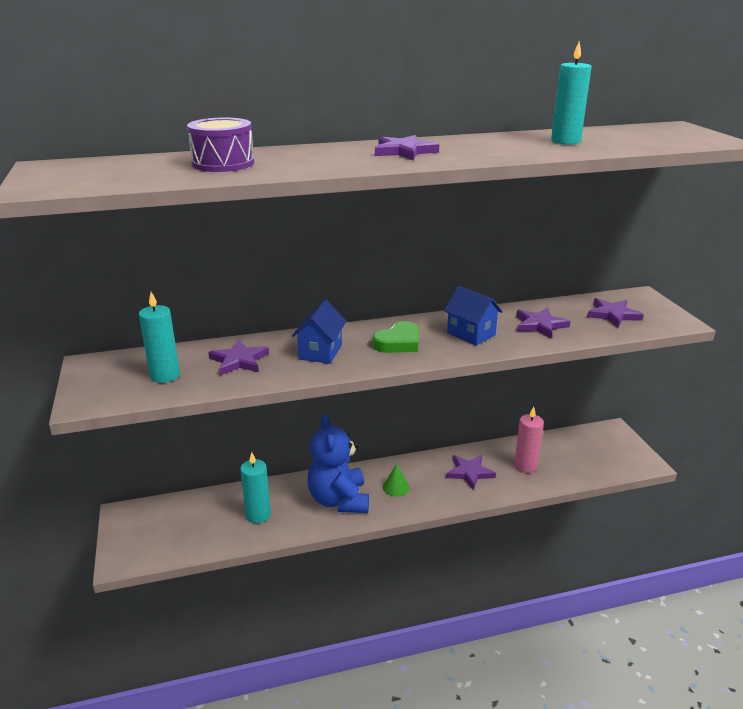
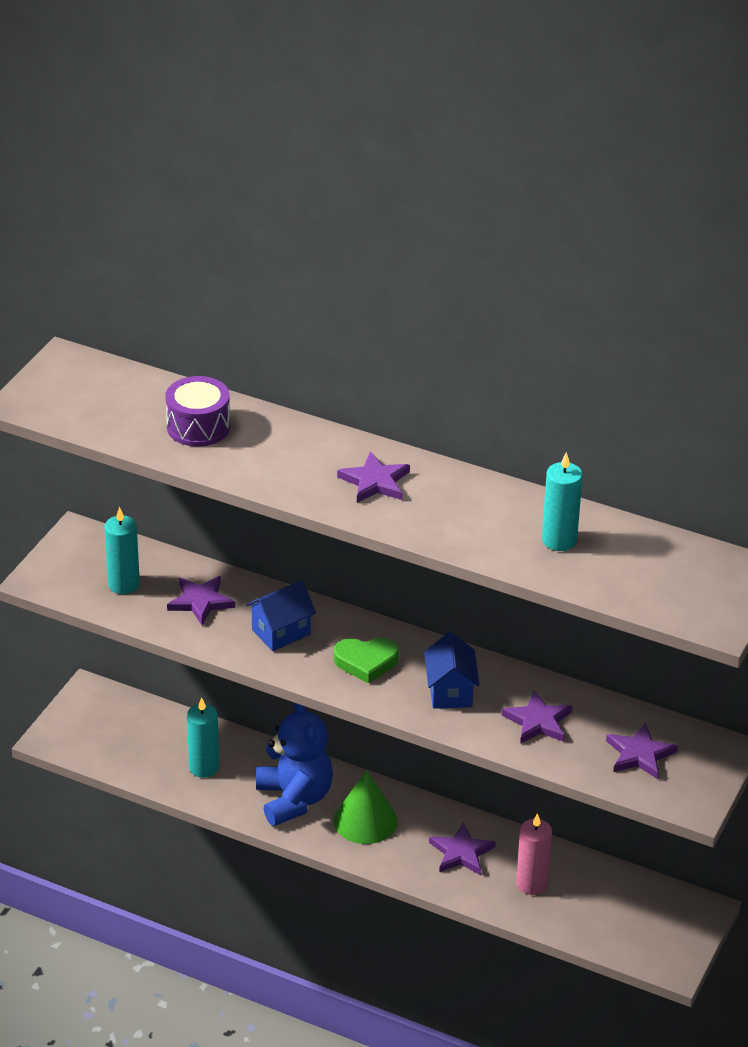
camera: 40 degrees right, 10 degrees up
(339, 500) = (294, 799): blue teddy bear -> blue teddy bear turned 135 degrees clockwise
(396, 487) = (365, 820): green cone -> green cone, size x1.81

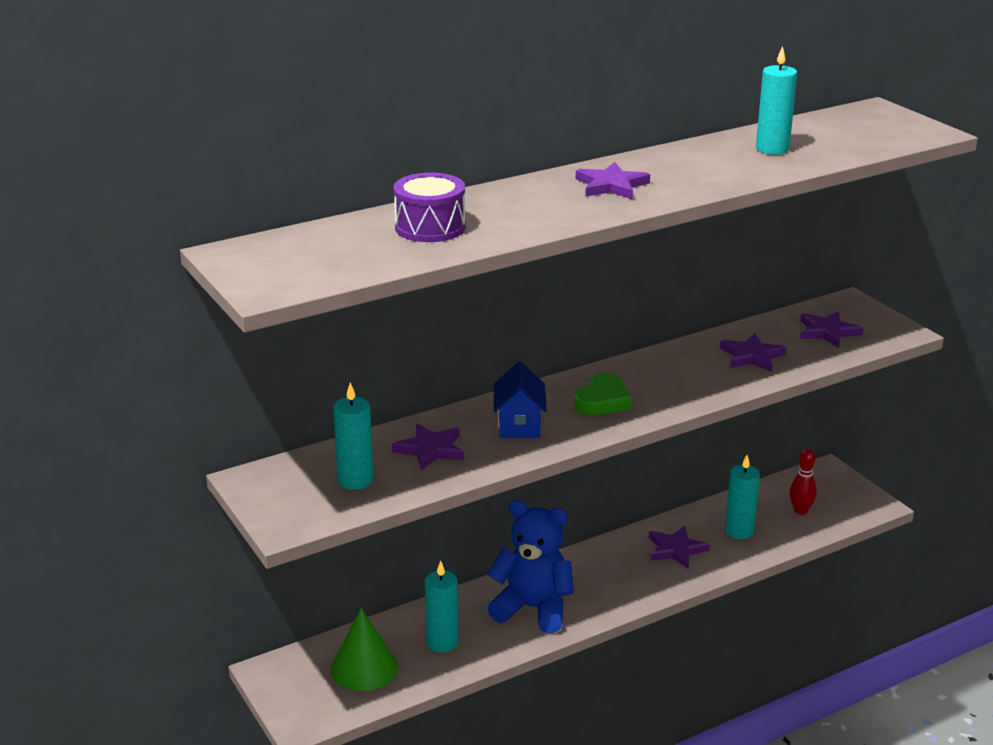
camera: 55 degrees left, 10 degrees down
(365, 820) = (595, 581): green cone -> green cone (364, 668)
(450, 692) = (679, 378): blue house -> none
(531, 883) = (739, 531): pink candle -> turquoise candle
(608, 914) = (800, 511): none -> red bowling pin

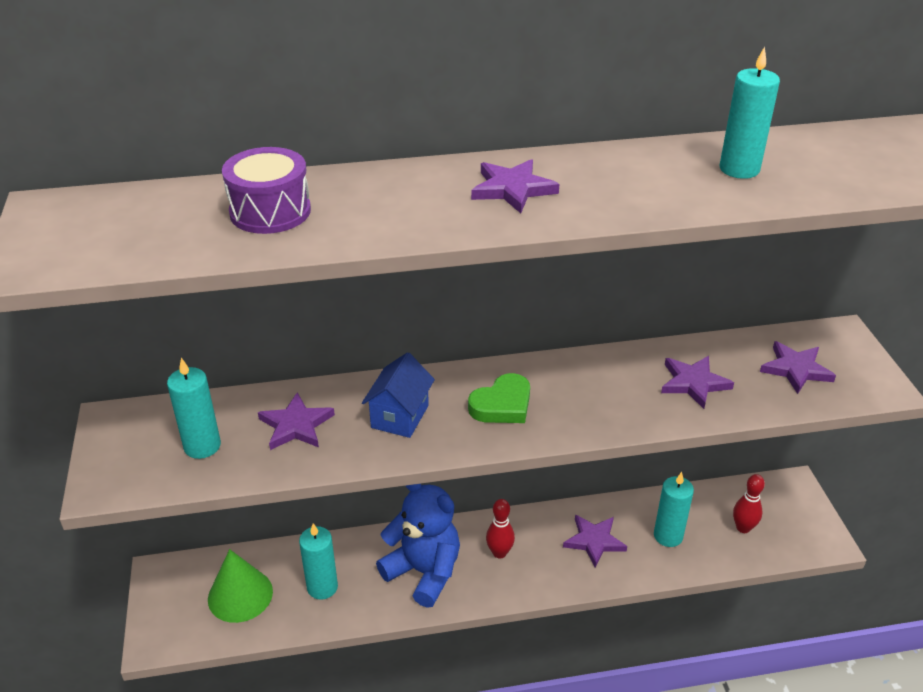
camera: 20 degrees right, 10 degrees up
(595, 578) = (499, 553): none -> red bowling pin

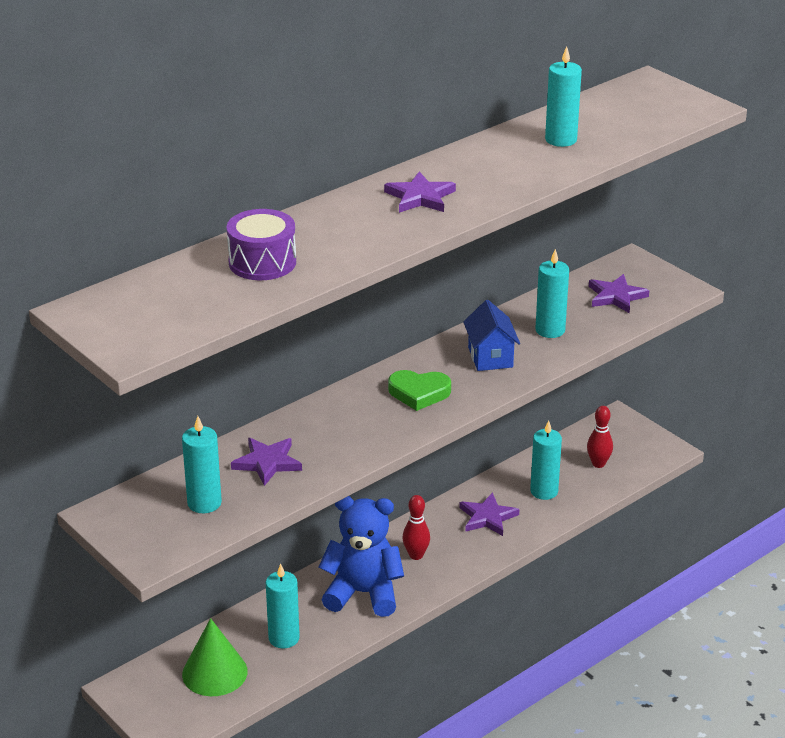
camera: 30 degrees left, 5 degrees down
(400, 416) = (346, 428): blue house -> blue house (490, 357)
(502, 405) = (419, 393): green heart -> green heart turned 75 degrees clockwise
(693, 383) = (550, 330): purple star -> turquoise candle

